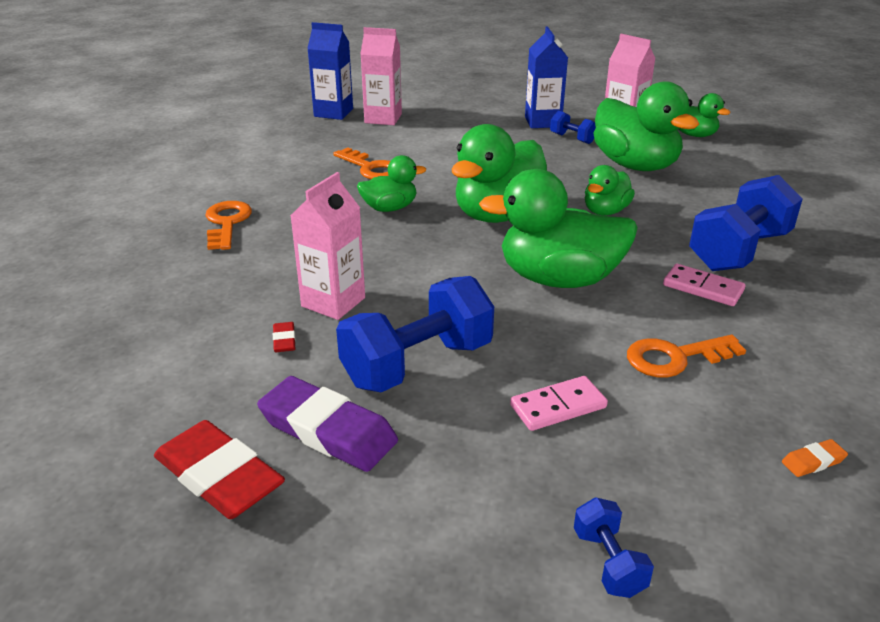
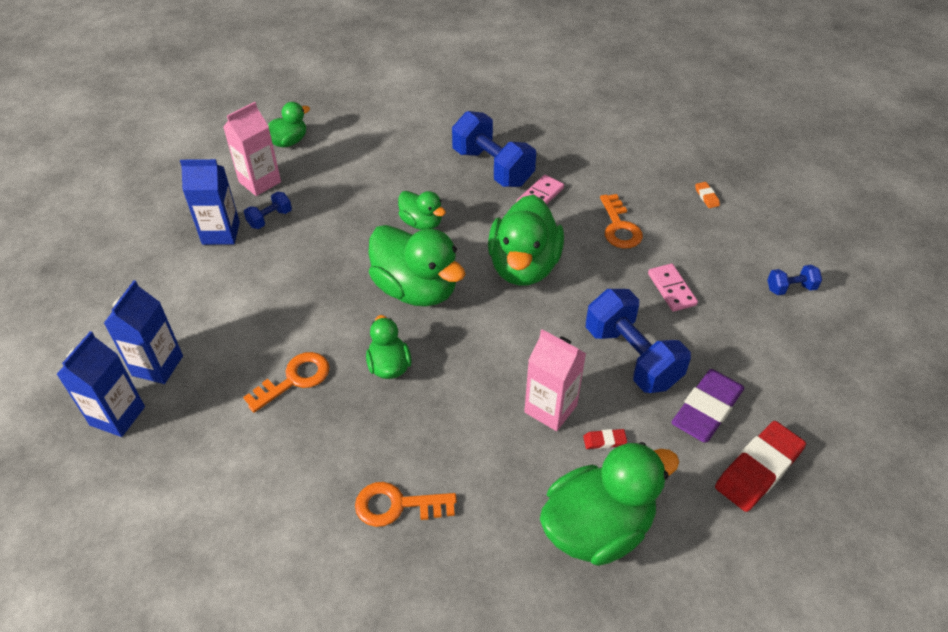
camera: 85 degrees left, 15 degrees up
(383, 118) = (157, 365): pink carton -> blue carton
(635, 165) = (340, 189): green duck -> green duck (597, 528)

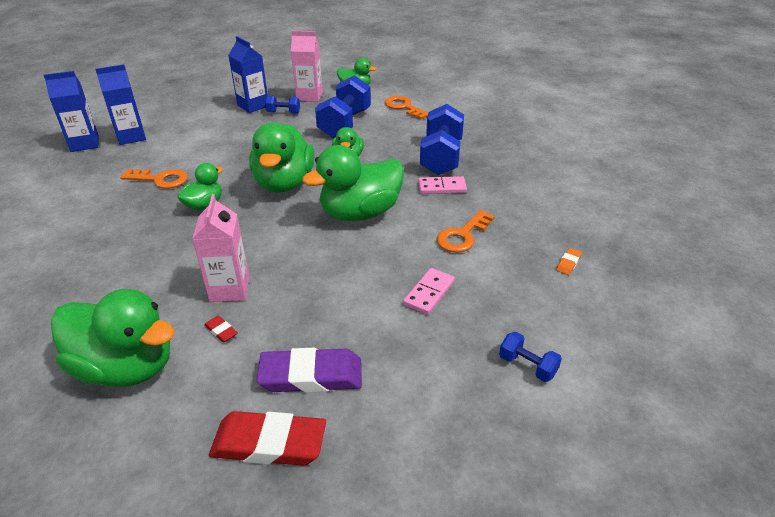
camera: 50 degrees right, 10 degrees down
(397, 505) = (84, 263): orange key -> orange key (404, 107)
(632, 357) = (326, 305): blue dumbbell -> blue dumbbell (345, 124)

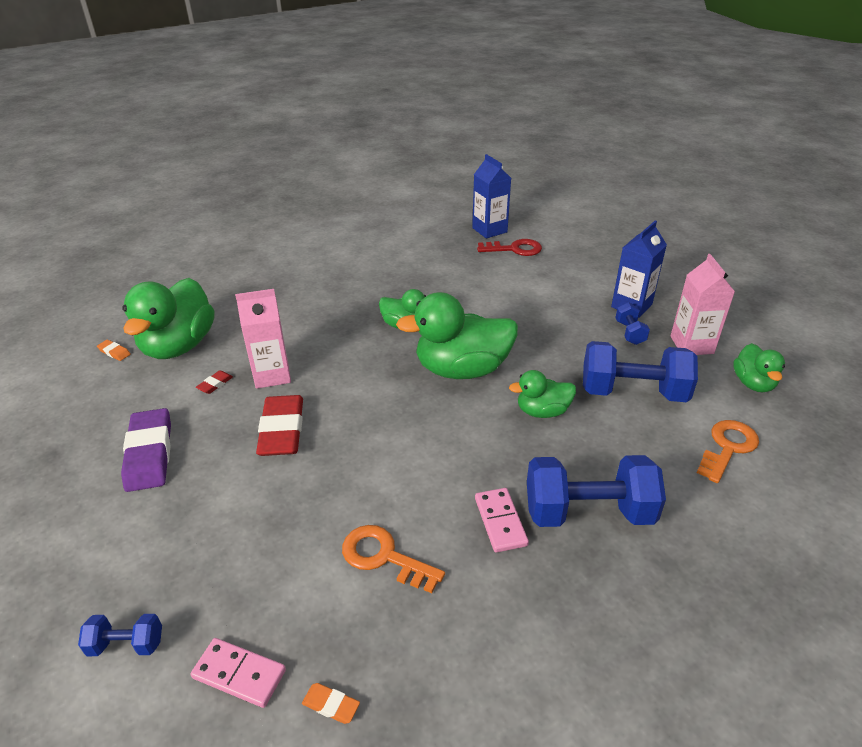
camera: 80 degrees right, 0 degrees up
(95, 435) = (114, 352): none -> orange eraser
(131, 137) = (514, 249): blue carton -> red key
(160, 179) = (442, 288): orange key -> none
(269, 443) = (79, 443): red eraser -> red eraser (282, 430)
(360, 213) = (415, 444): green duck -> none
(429, 293) = (263, 531): pink domino -> pink domino (239, 674)
(527, 366) = (127, 644): blue dumbbell -> blue dumbbell turned 60 degrees clockwise

